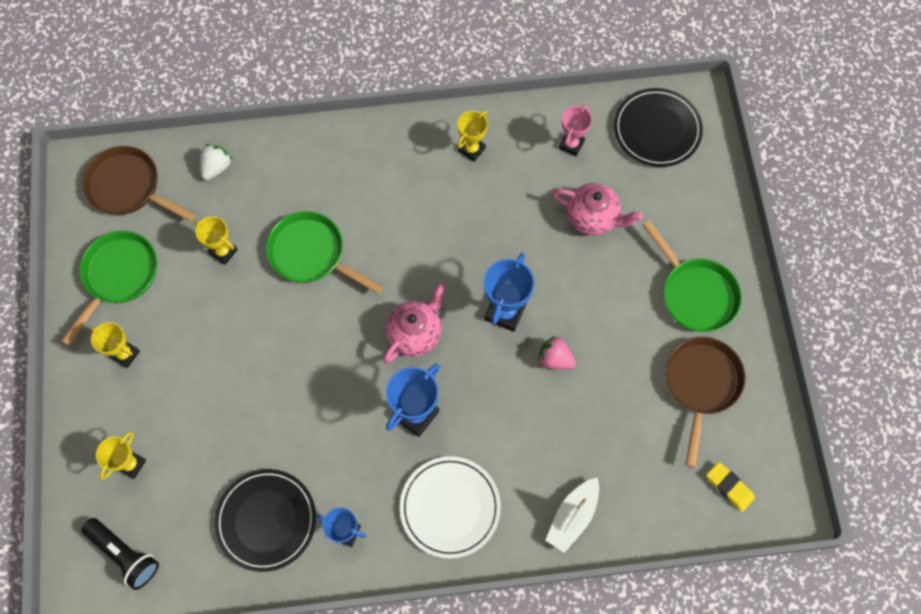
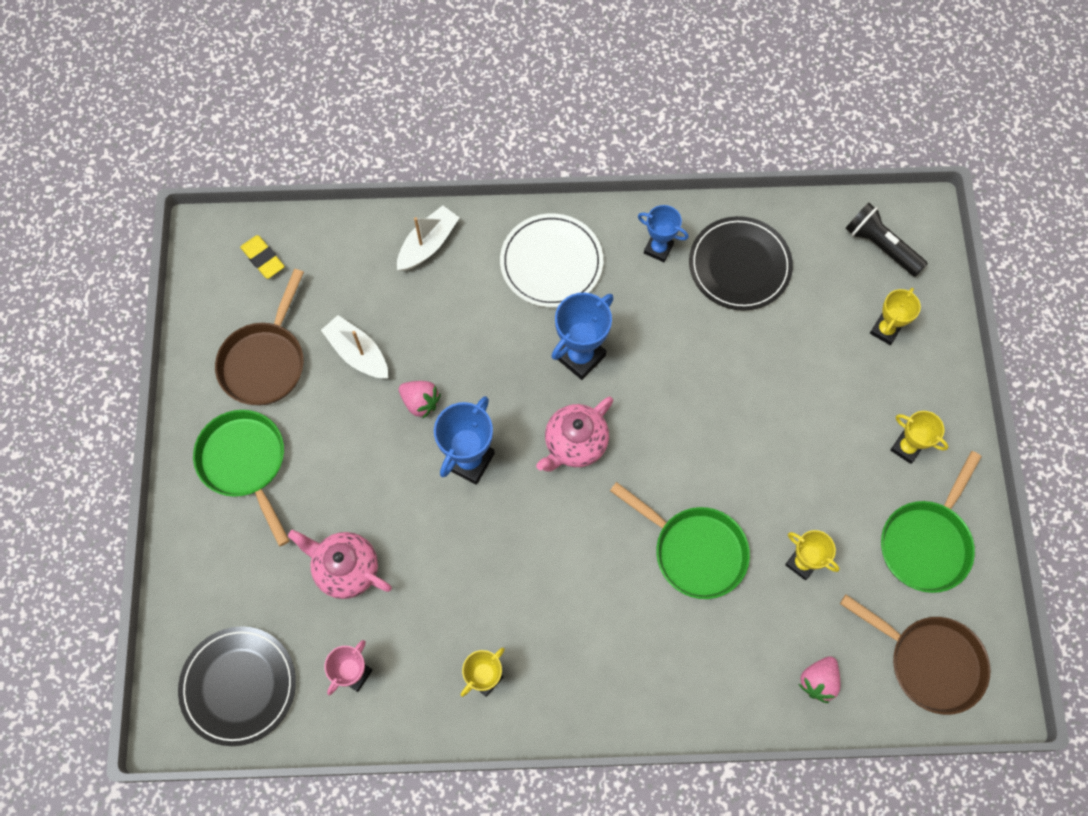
camera: 175 degrees left, 0 degrees up
(216, 167) = (818, 681): white strawberry -> pink strawberry
(619, 399) = (358, 353): none -> white boat

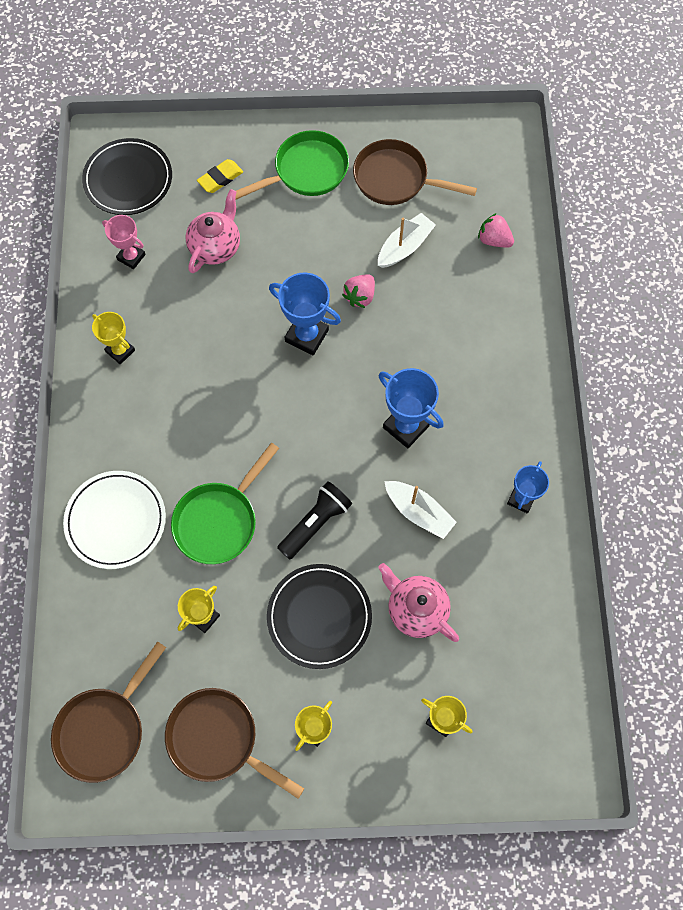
camera: 90 degrees right, 0 degrees up
(263, 259) = (491, 171): yellow eraser -> yellow eraser (220, 178)
(428, 244) = (513, 298): white boat -> white boat (419, 512)
(551, 263) = (500, 402): white plate -> white plate (116, 521)
(575, 444) = (321, 421): pink teapot -> pink teapot (416, 609)
(739, 266) = (507, 576): black plate -> black plate (319, 616)
(818, 681) = (95, 623): pink strawberry -> pink strawberry (494, 240)
(880, 246) = (538, 724): black flashlight -> black flashlight (315, 523)
(926, 542) = (218, 739): green pan -> brown pan

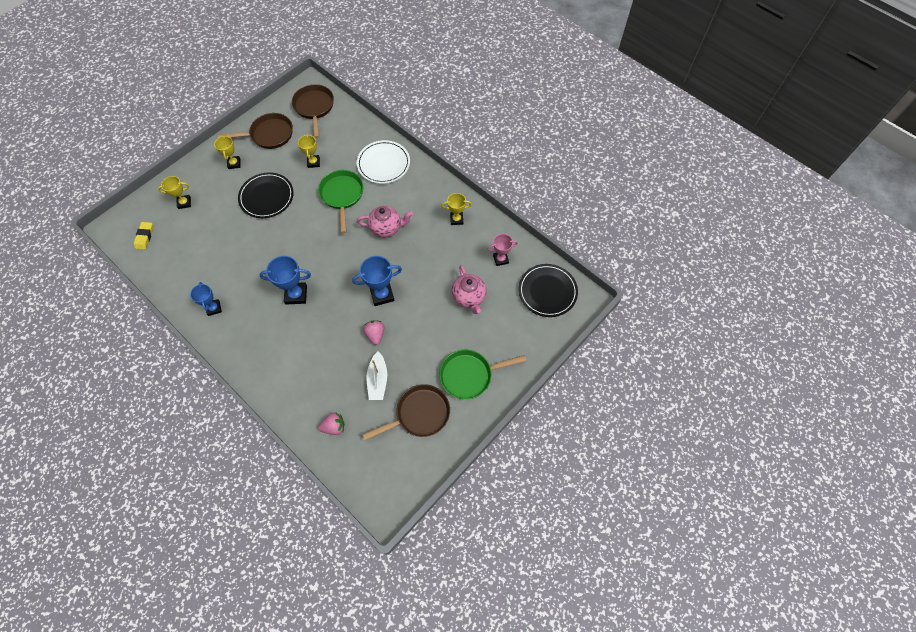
camera: 135 degrees right, 5 degrees down
(220, 178) = (506, 332): yellow eraser -> yellow eraser (144, 237)
(306, 171) = (469, 375): green pan -> green pan turned 60 degrees clockwise
(315, 523) = (300, 226): black flashlight -> none
(416, 609) = (227, 230): pink teapot -> pink teapot (386, 228)
(419, 512) = (258, 265): white boat -> none

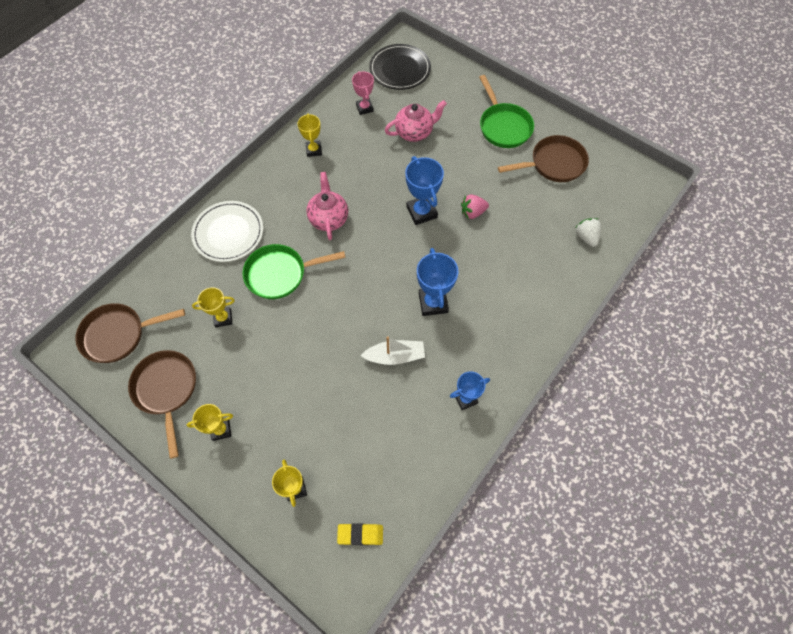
camera: 95 degrees left, 0 degrees up
(266, 197) = (283, 369): black plate -> none
(334, 427) = (586, 237): pink strawberry -> white strawberry
(378, 380) = (525, 204): white boat -> white boat (395, 356)
(419, 414) = (554, 164): brown pan -> brown pan turned 105 degrees clockwise

